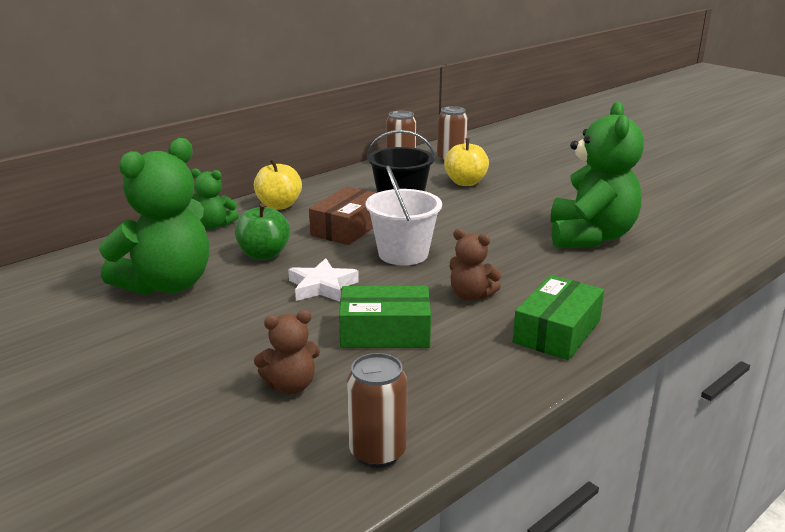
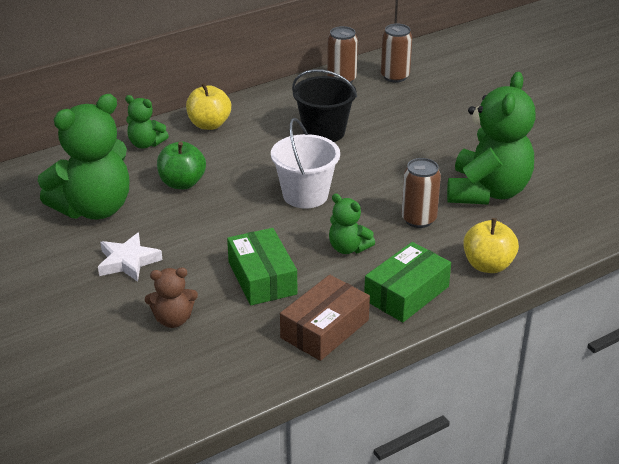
camera: 10 degrees right, 10 degrees up
(322, 286) = (223, 224): white star -> white star (128, 261)
(348, 228) = (265, 159): brown box -> brown box (325, 329)
(377, 452) = (222, 384): brown can -> brown can (418, 219)
(385, 332) = (262, 278): green box -> green box turned 60 degrees clockwise
(465, 182) = (397, 110): yellow apple -> yellow apple (488, 265)
(471, 296) = (348, 248): brown teddy bear -> green teddy bear

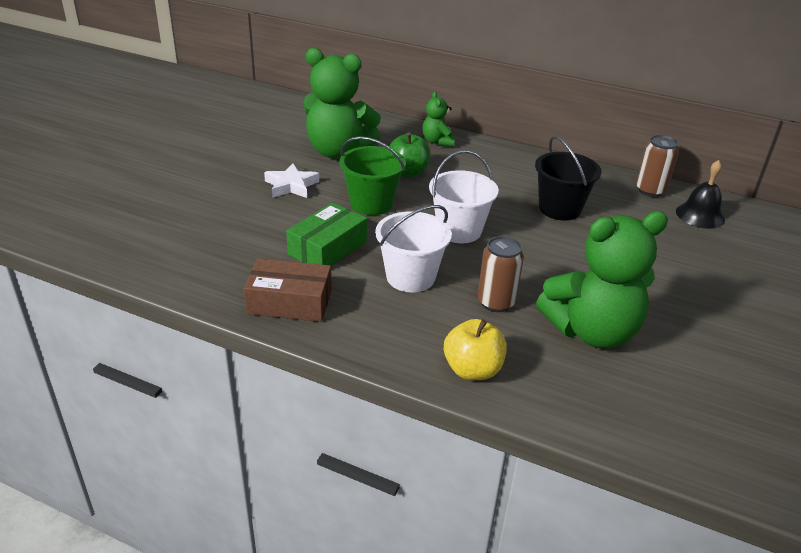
camera: 55 degrees right, 0 degrees up
(173, 319) = (241, 227): brown teddy bear -> none
(209, 124) = (496, 156): yellow apple -> none
(214, 225) = (371, 203): none -> green bucket
(348, 248) = (410, 277): green teddy bear -> white bucket
(395, 76) = (700, 215): brown can -> black bell
(406, 293) = (379, 331): green box -> none

